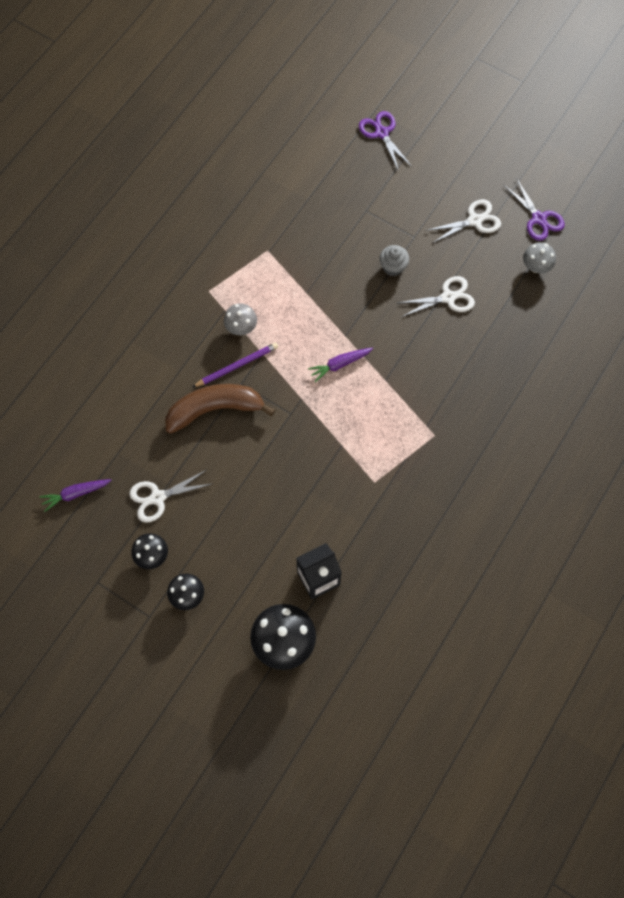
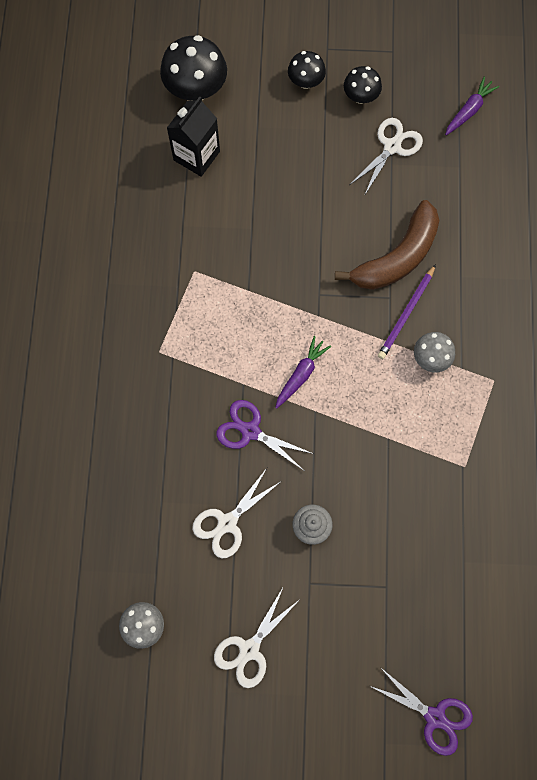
camera: 150 degrees right, 5 degrees up
(538, 219) = (172, 699): purple scissors -> purple scissors (250, 431)

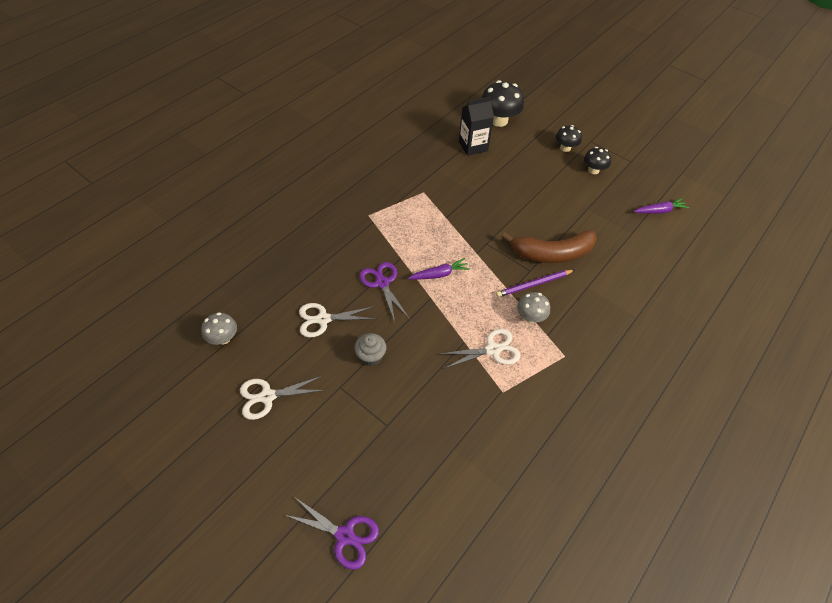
camera: 35 degrees right, 20 degrees down
(392, 147) = (594, 201): white scissors -> white scissors (492, 349)
(435, 717) = (345, 535): purple scissors -> purple scissors turned 45 degrees counterclockwise

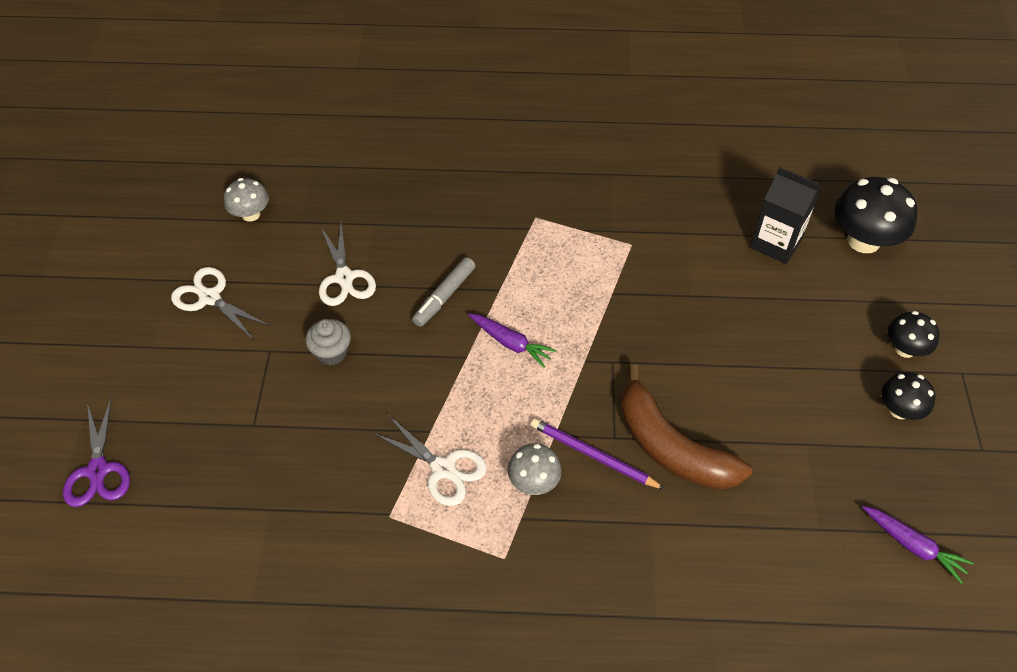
camera: 55 degrees right, 0 degrees up
(323, 319) = (344, 278): white scissors -> white scissors turned 150 degrees counterclockwise
(382, 283) = (444, 296): purple scissors -> grey marker

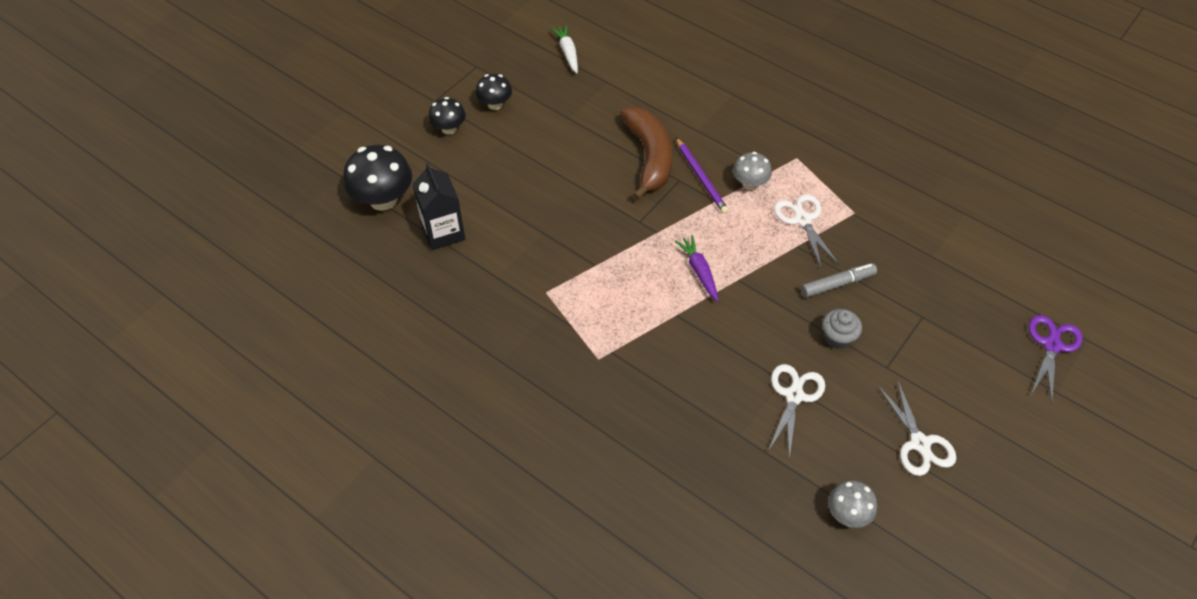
camera: 145 degrees left, 0 degrees up
(444, 296) = (723, 333): grey marker -> grey marker (837, 284)
(913, 545) = (567, 53): purple carrot -> white carrot

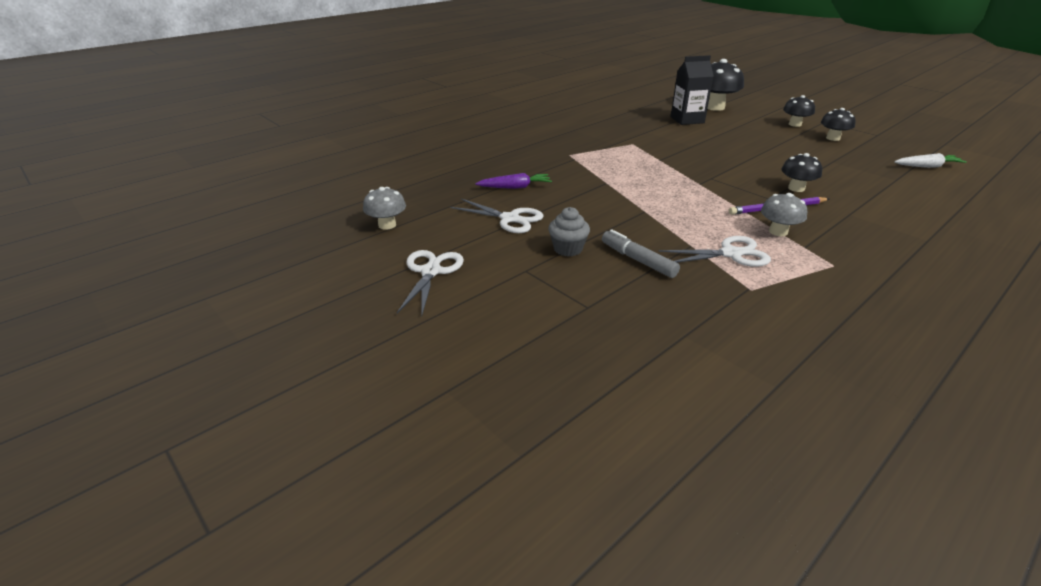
camera: 100 degrees right, 20 degrees down
(649, 157) = (796, 188): brown banana -> black mushroom
(699, 271) = (654, 195): purple carrot -> purple carrot (515, 187)
(837, 284) = (638, 260): grey marker -> grey marker turned 150 degrees clockwise
(919, 443) = (431, 272): white scissors -> white scissors turned 105 degrees clockwise
(1051, 345) = (520, 409): purple scissors -> none

